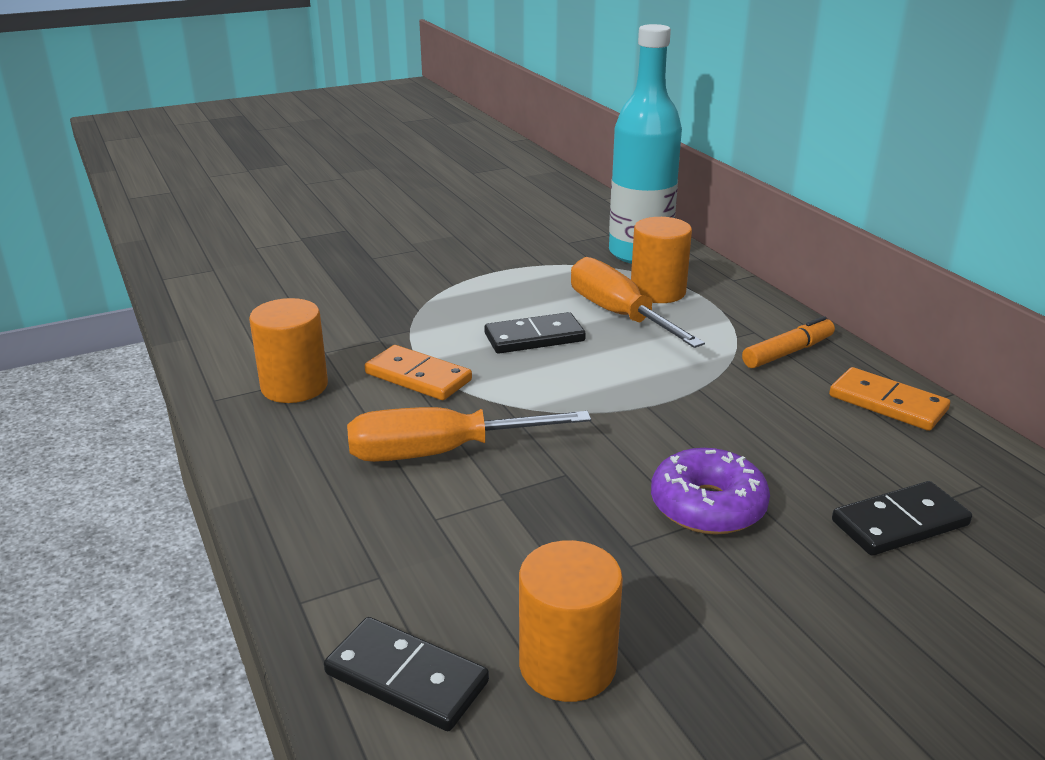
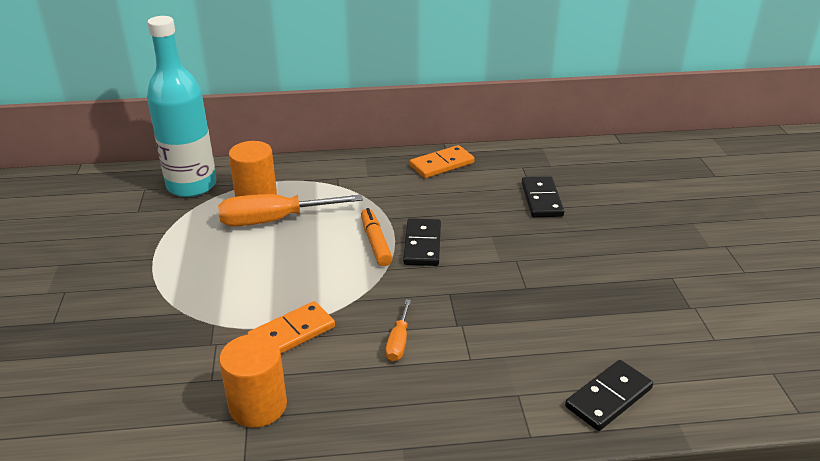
camera: 70 degrees left, 5 degrees up
(439, 452) = (398, 342): orange screwdriver -> orange screwdriver, size x0.50
(534, 337) = (276, 264): black domino -> black domino (422, 245)
(567, 665) = (612, 335): orange cylinder -> none
(707, 506) = (504, 251): purple donut -> none
(787, 352) = (370, 175): orange marker -> orange marker (375, 243)

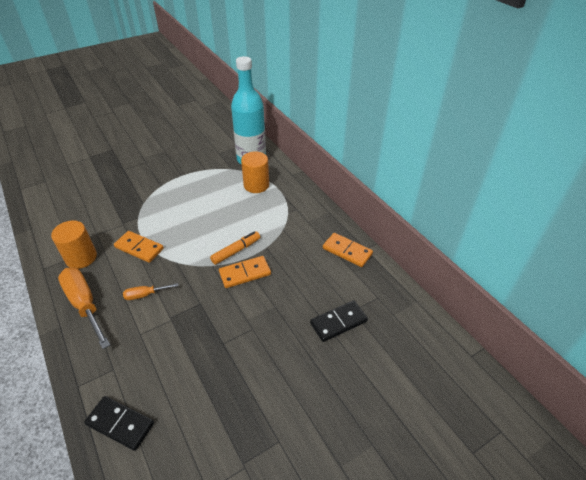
camera: 65 degrees right, 10 degrees up
(274, 220) = (236, 201): orange screwdriver -> orange screwdriver (85, 304)
(422, 245) = (245, 273): black domino -> orange domino

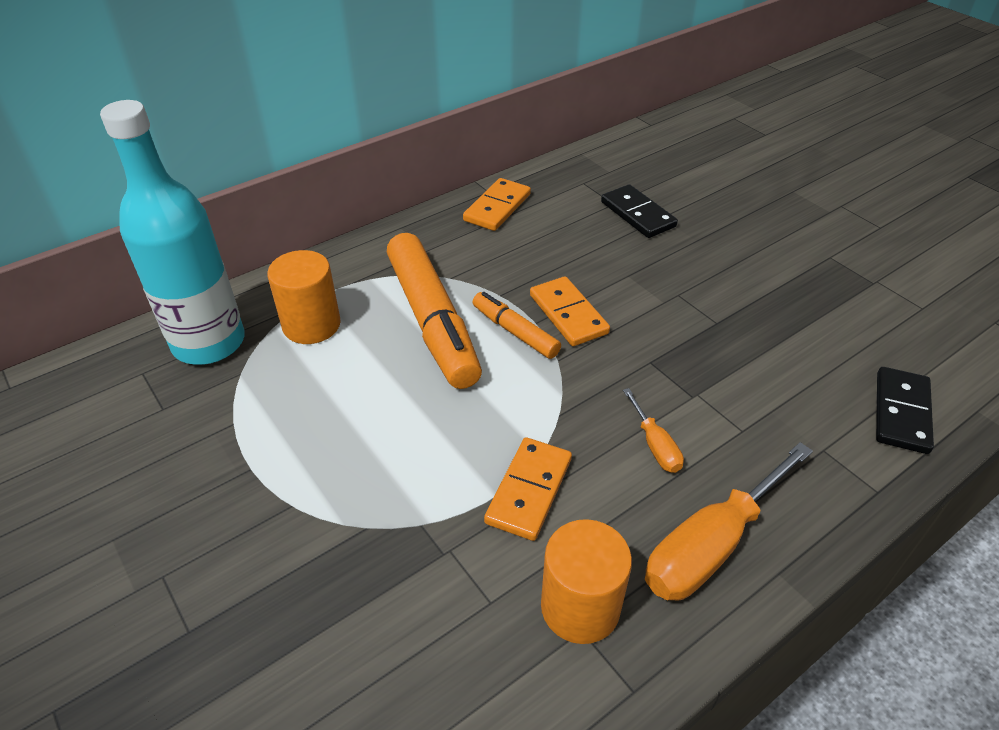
camera: 95 degrees left, 0 degrees up
(251, 222) = (433, 321): none -> orange marker

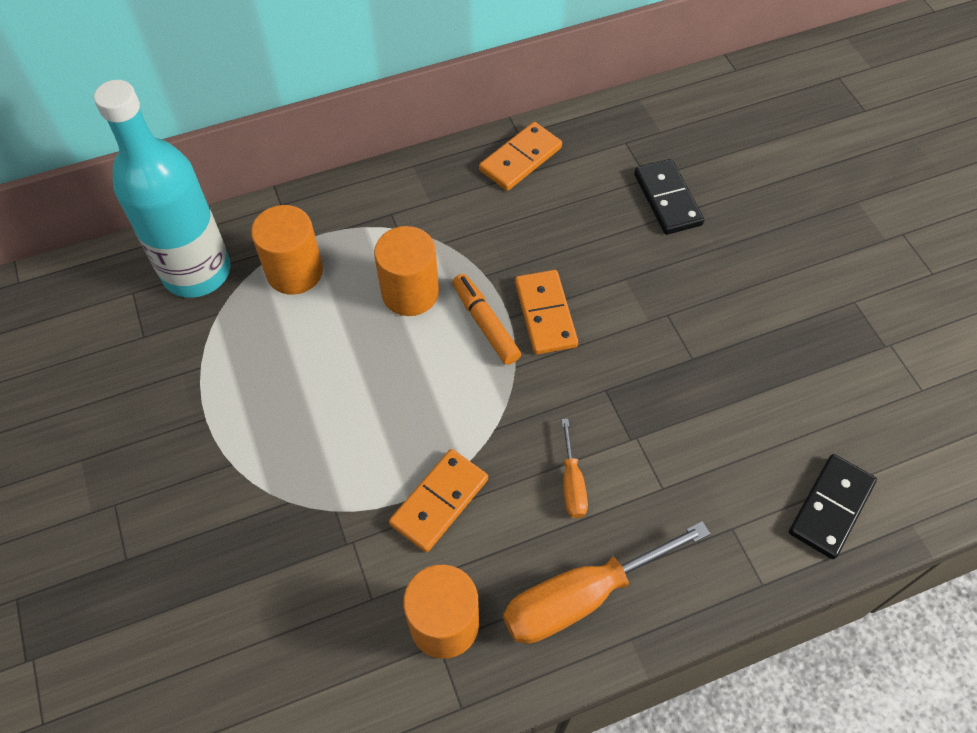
camera: 15 degrees right, 15 degrees up
(433, 321) = (410, 292): orange marker -> orange cylinder

